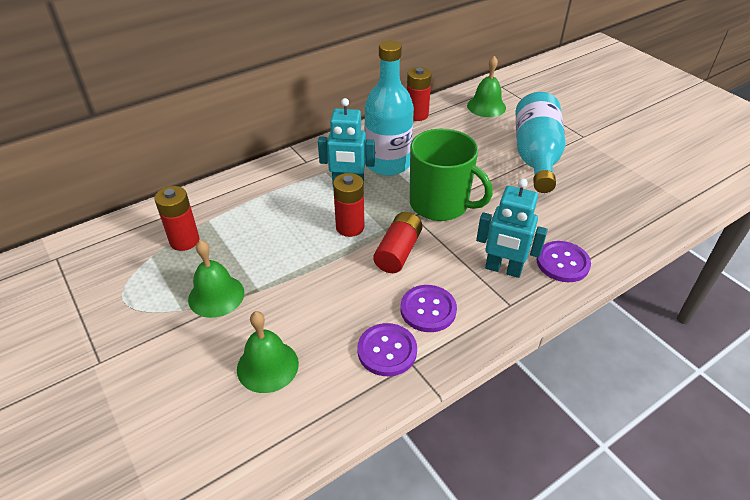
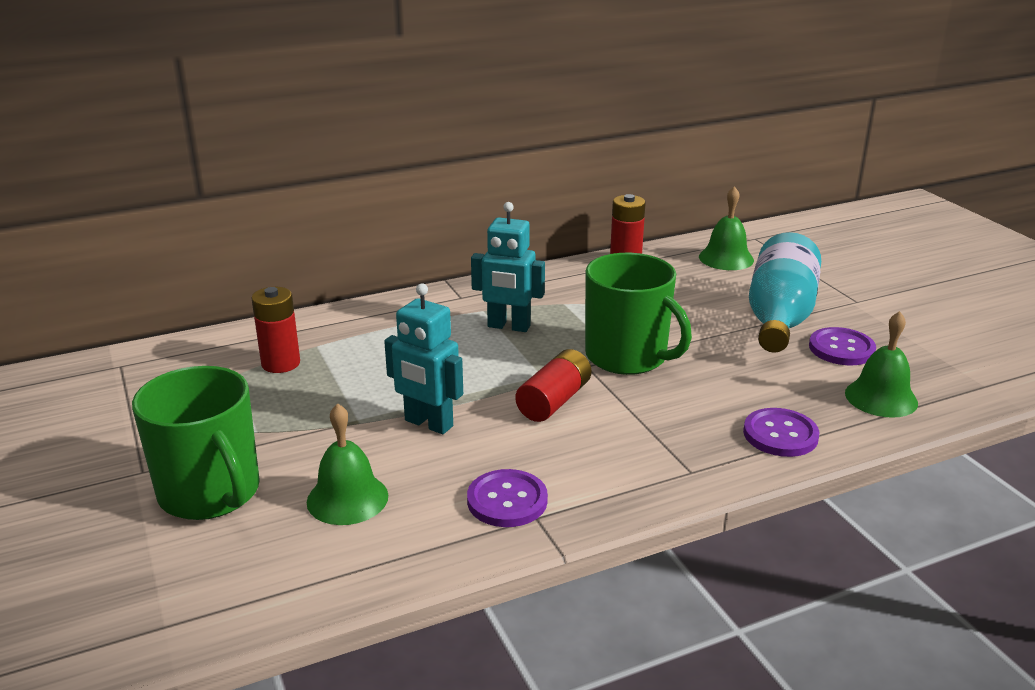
camera: 10 degrees right, 15 degrees down
(159, 376) = (210, 493): none -> green mug
(216, 295) = (304, 422): green bell -> green bell (881, 398)
(350, 227) = (497, 369): red battery -> none
(388, 164) = (569, 308): turquoise bottle -> none
(428, 309) = (575, 464): purple button -> purple button (841, 349)
(503, 269) = (693, 433): turquoise robot -> turquoise robot (428, 424)

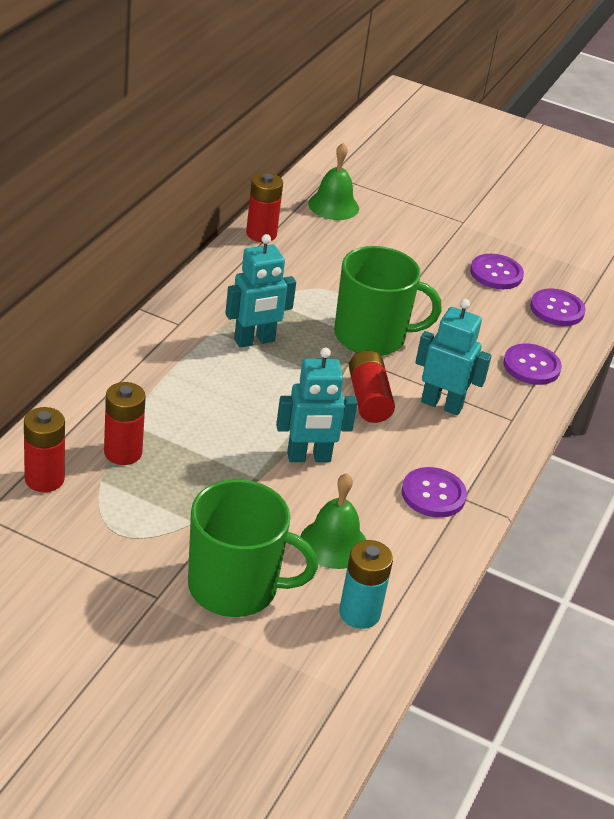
camera: 45 degrees left, 10 degrees up
(197, 359) = (44, 479): none -> red battery
(281, 567) = (359, 613): none -> turquoise battery
(626, 431) = (441, 404): none -> turquoise robot
(779, 318) = (431, 258): turquoise bottle -> none
(881, 398) = (557, 309): green bell -> purple button

